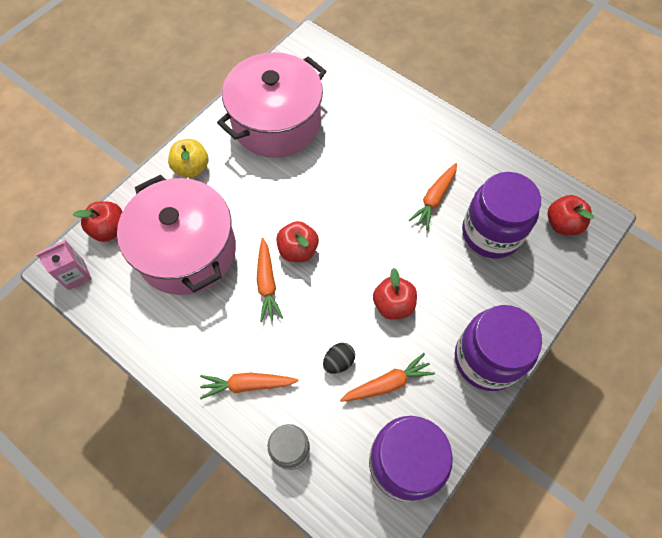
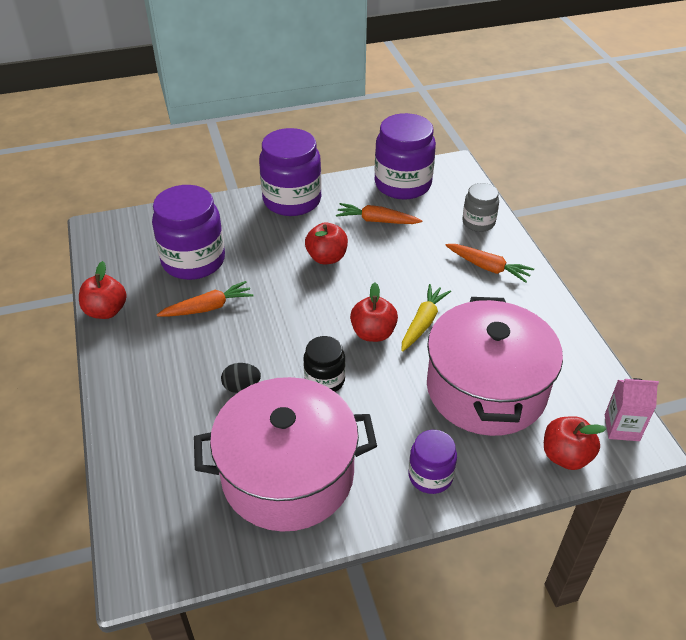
camera: 145 degrees left, 20 degrees down
(192, 168) = (430, 476): yellow apple -> purple jar
(267, 283) = (423, 322): orange carrot -> yellow carrot
(303, 192) = (324, 380): none -> black jar
(338, 362) = (403, 247): black egg -> black egg (241, 387)
(562, 224) = (131, 238): red apple -> red apple (106, 311)

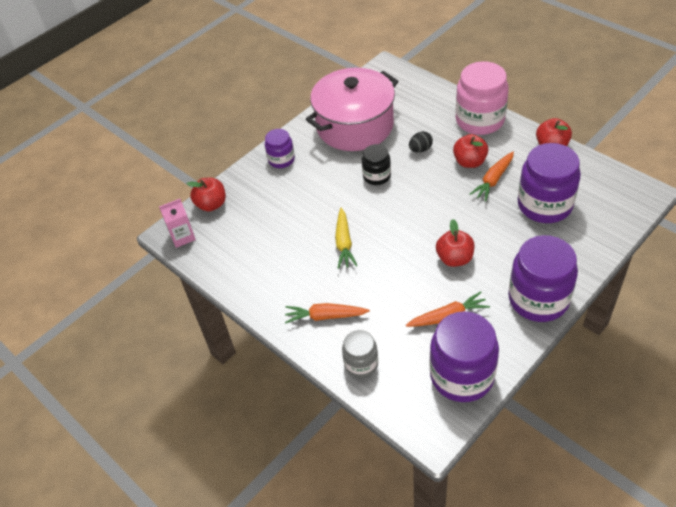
camera: 155 degrees right, 5 degrees up
(132, 386) = (479, 120): none -> pink jar
(373, 333) = (371, 218): red apple -> red apple (469, 162)
(486, 389) = (276, 219): pink pot -> none

